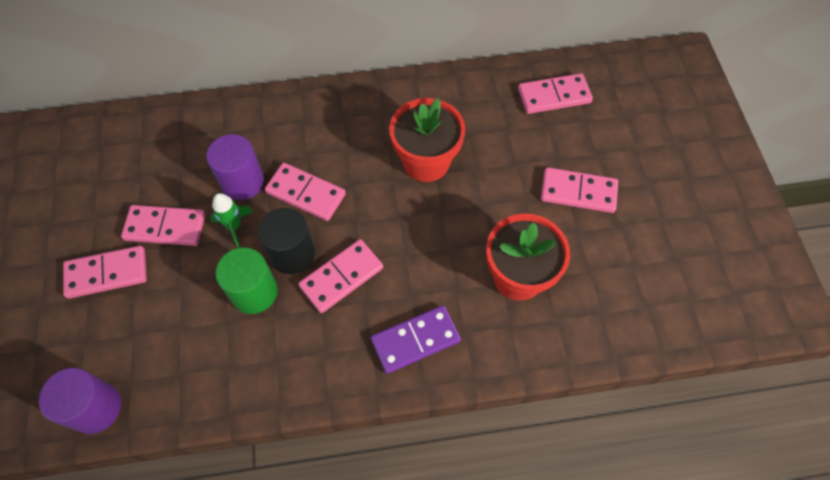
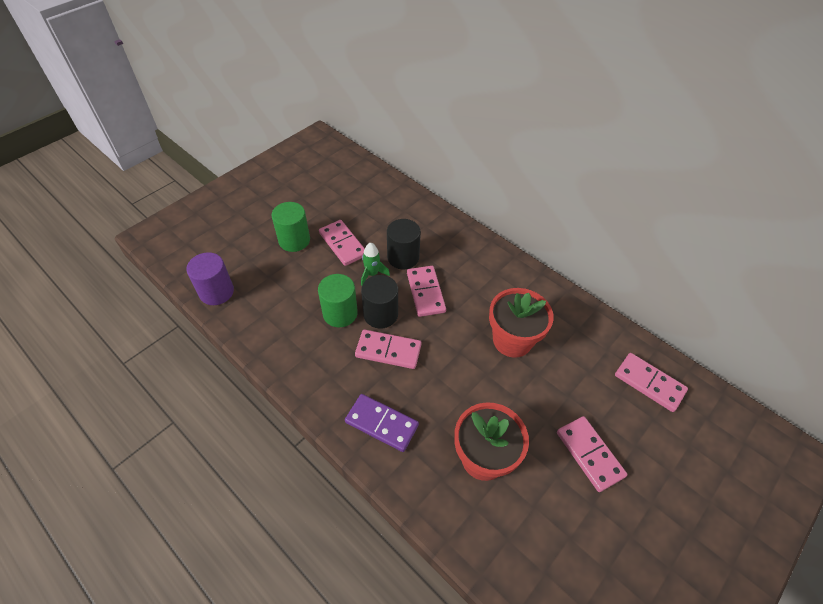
camera: 50 degrees right, 10 degrees down
(107, 274) = (294, 240): pink domino -> green cylinder
(242, 182) = (403, 257): purple cylinder -> black cylinder

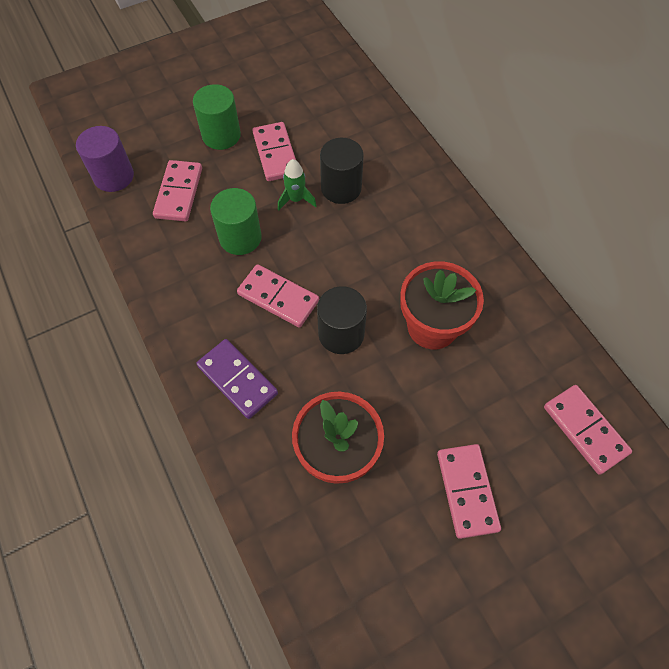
camera: 20 degrees right, 10 degrees up
(380, 314) = (286, 251): black cylinder -> black cylinder (341, 334)
(425, 292) = (350, 239): pink domino -> pink domino (178, 193)

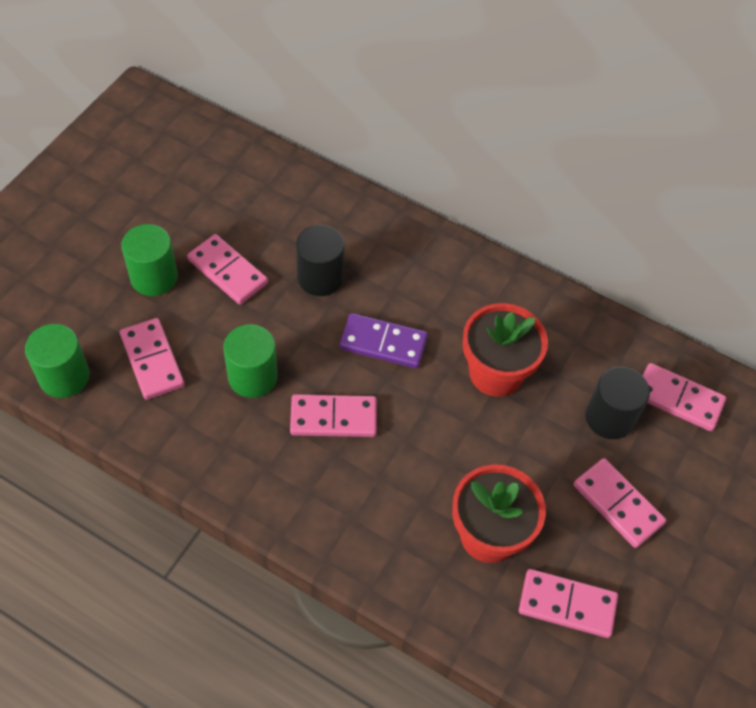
camera: 35 degrees left, 5 degrees down
(114, 176) = (64, 376): purple cylinder -> green cylinder
(237, 379) = (349, 517): purple domino -> purple domino (383, 343)
(296, 199) = (282, 310): green rocket -> none
(341, 334) = (417, 422): black cylinder -> black cylinder (609, 417)
(364, 551) = (567, 605): none -> pink domino

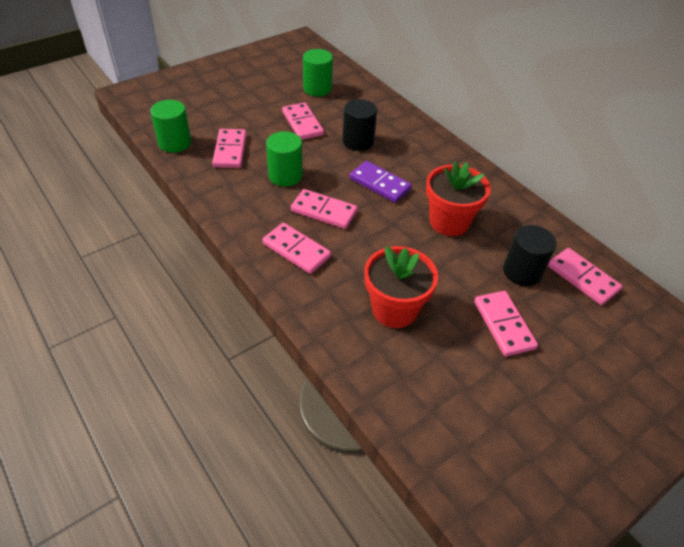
camera: 25 degrees right, 10 degrees down
(154, 277) = (257, 114): green cylinder -> green cylinder (317, 89)
(567, 605) = (432, 373): pink domino -> pink domino (296, 250)

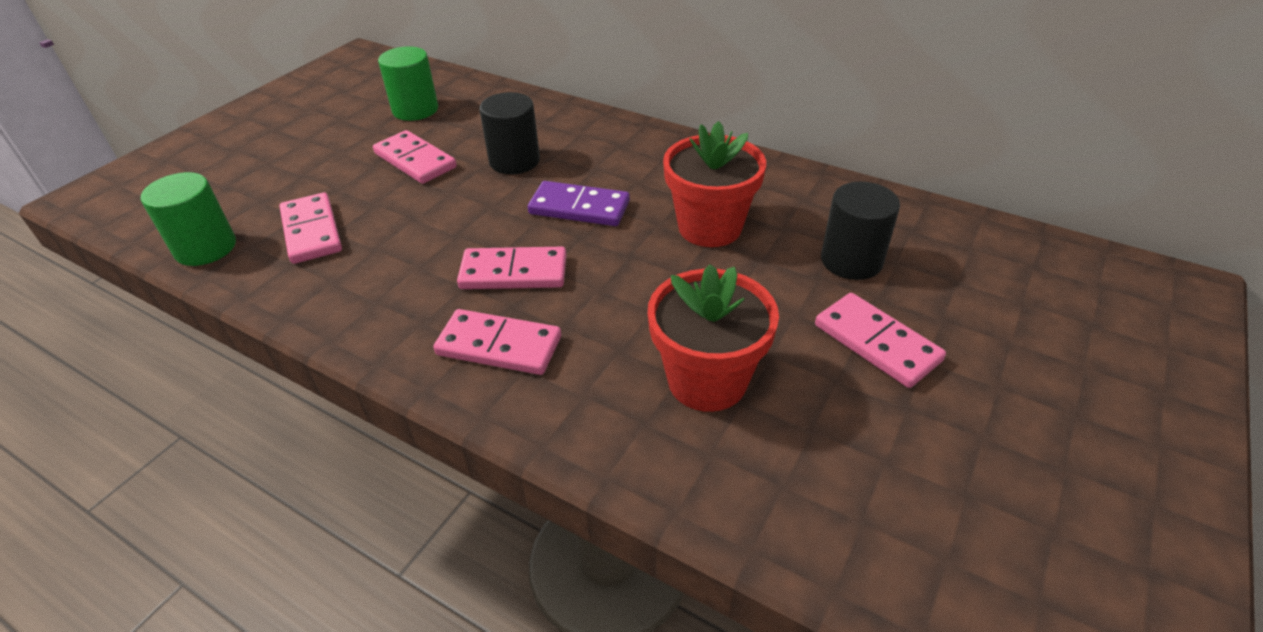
camera: 20 degrees left, 5 degrees down
(285, 175) = (424, 240): green cylinder -> none
(582, 278) = (933, 241): pink domino -> none

